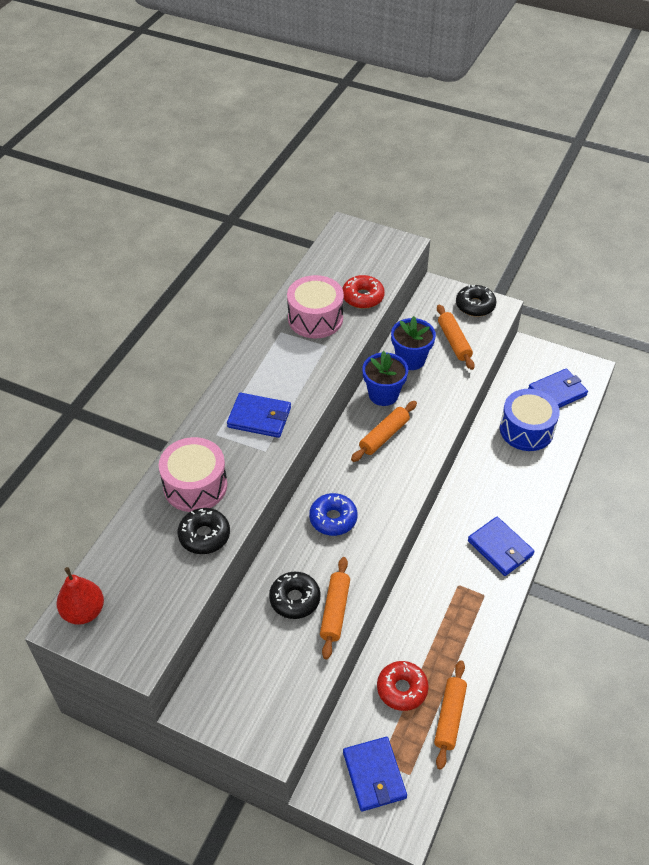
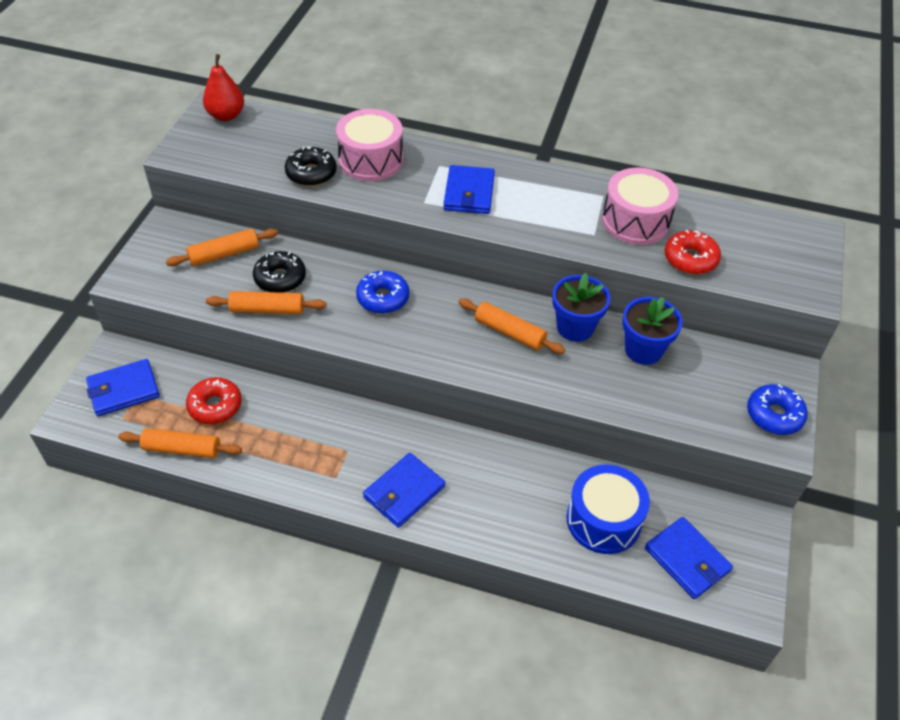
camera: 80 degrees right, 0 degrees up
(454, 341) = (693, 393): orange rolling pin -> orange rolling pin (224, 254)
(475, 305) = (774, 415): black donut -> blue donut

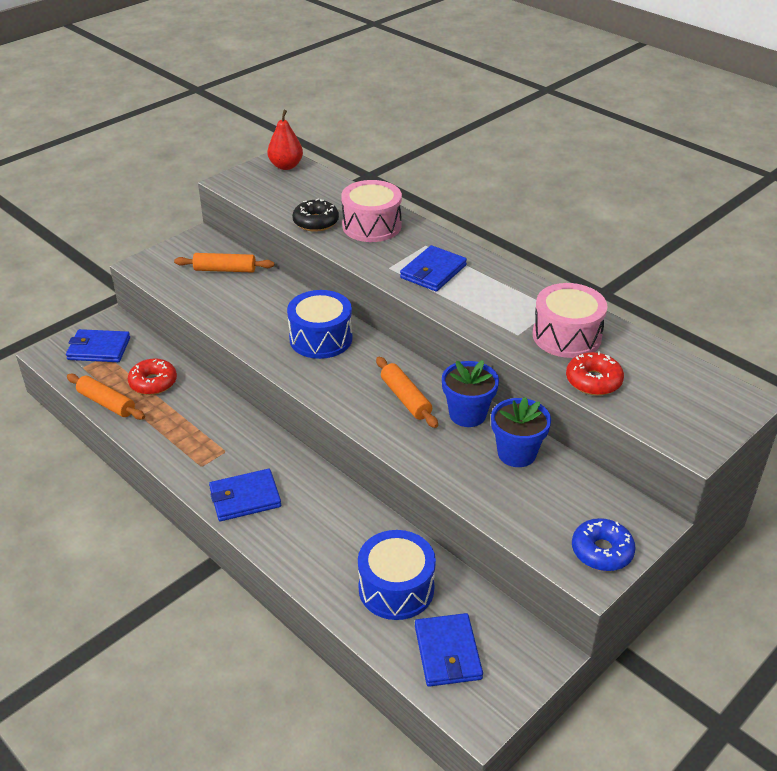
camera: 30 degrees right, 10 degrees down
(267, 309) = (224, 317): orange rolling pin -> none
(280, 278) = (252, 299): black donut -> none
(383, 298) = (321, 338): blue donut -> blue drum

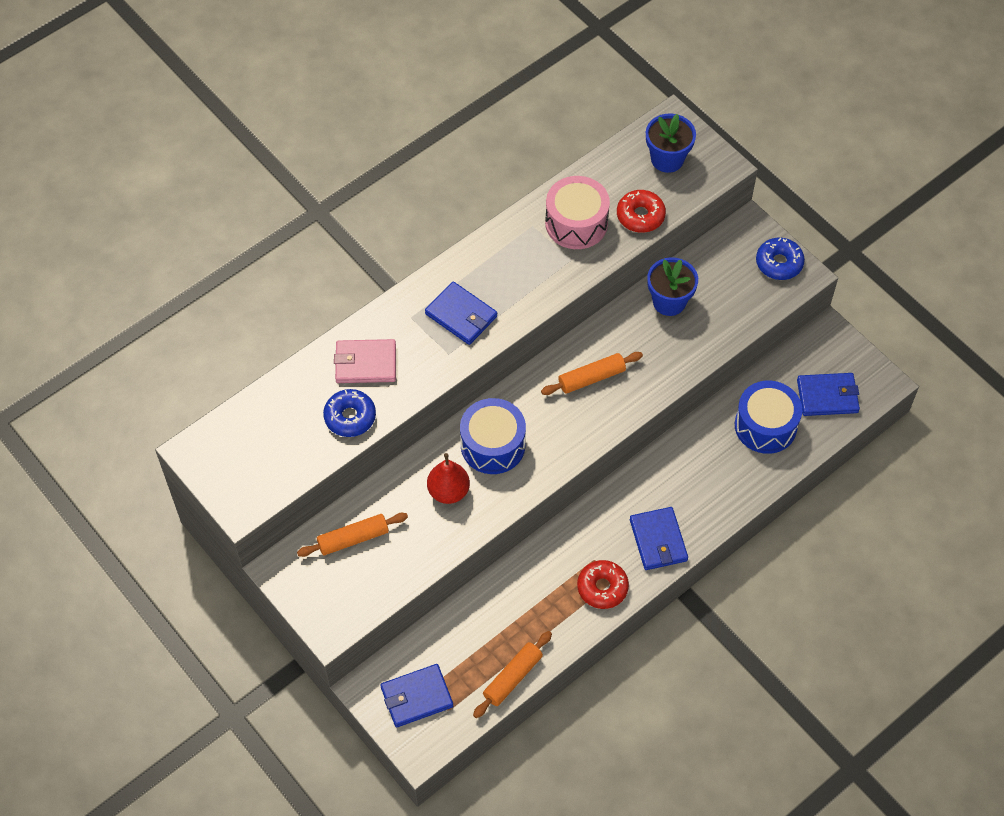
camera: 85 degrees left, 20 degrees up
(99, 349) = (416, 697): blue wallet -> blue wallet turned 60 degrees clockwise
(153, 383) = (483, 634): red donut -> red donut (602, 587)
(225, 270) = (353, 538): orange rolling pin -> orange rolling pin turned 60 degrees clockwise
(286, 166) = (213, 445): red pear -> red pear (448, 491)
(316, 222) = (350, 417): black donut -> blue donut
(371, 226) = (365, 363): pink drum -> pink wallet
(467, 414) = (617, 331): blue flower pot -> blue flower pot (667, 159)

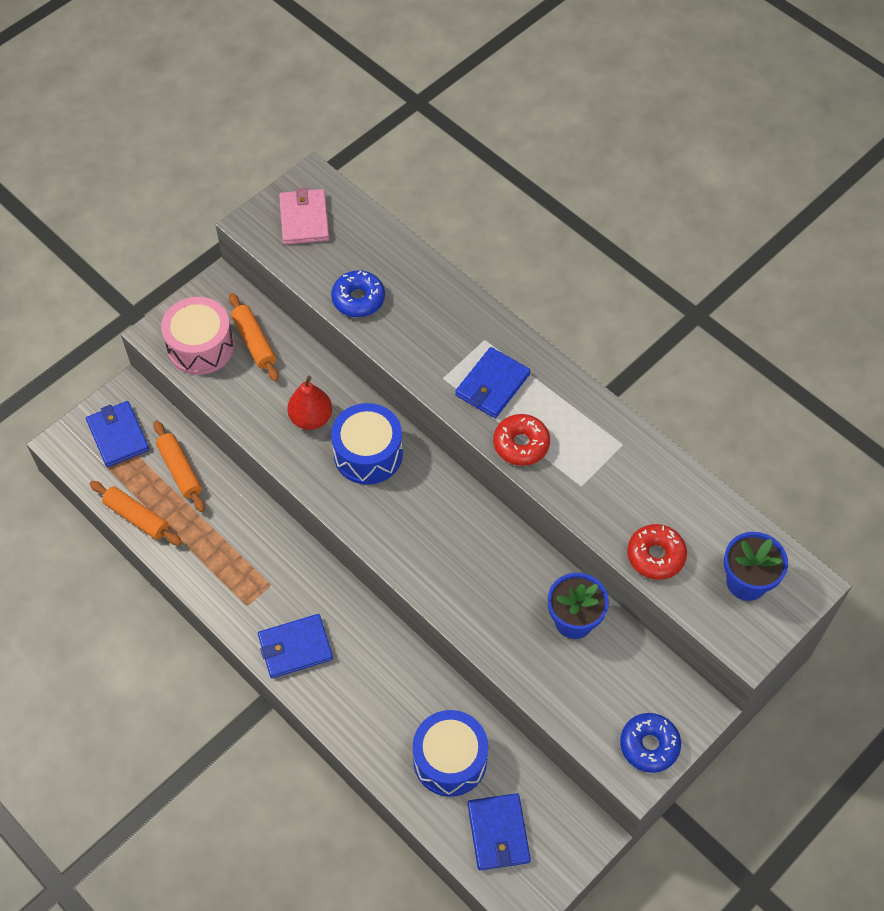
camera: 85 degrees right, 0 degrees up
(365, 363) = (423, 305): pink wallet -> pink wallet (304, 219)
(576, 223) = (633, 488): pink drum -> pink drum (200, 346)
(591, 378) = (460, 543): orange rolling pin -> orange rolling pin (180, 470)
(602, 587) = (237, 594): red donut -> red donut (521, 444)

